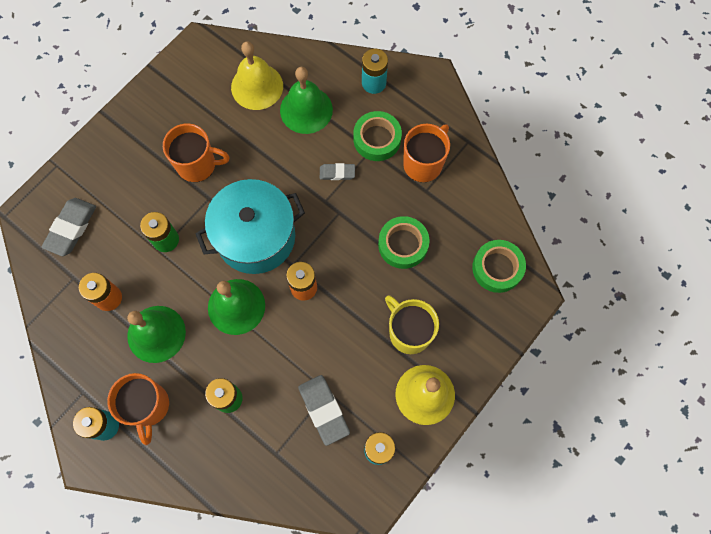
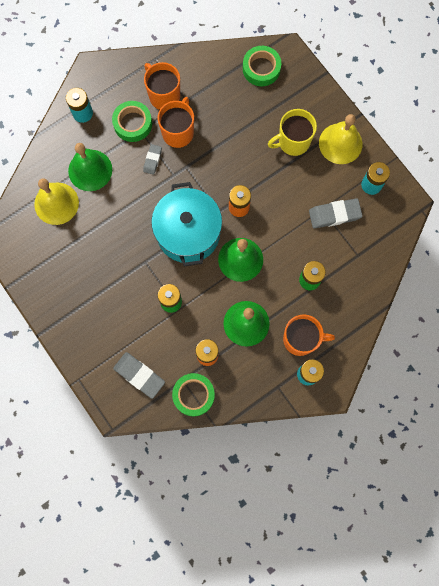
camera: 75 degrees left, 5 degrees up
(197, 165) = (113, 265): orange mug -> orange mug (178, 132)
(403, 244) = (225, 128): green tape -> green tape (193, 395)

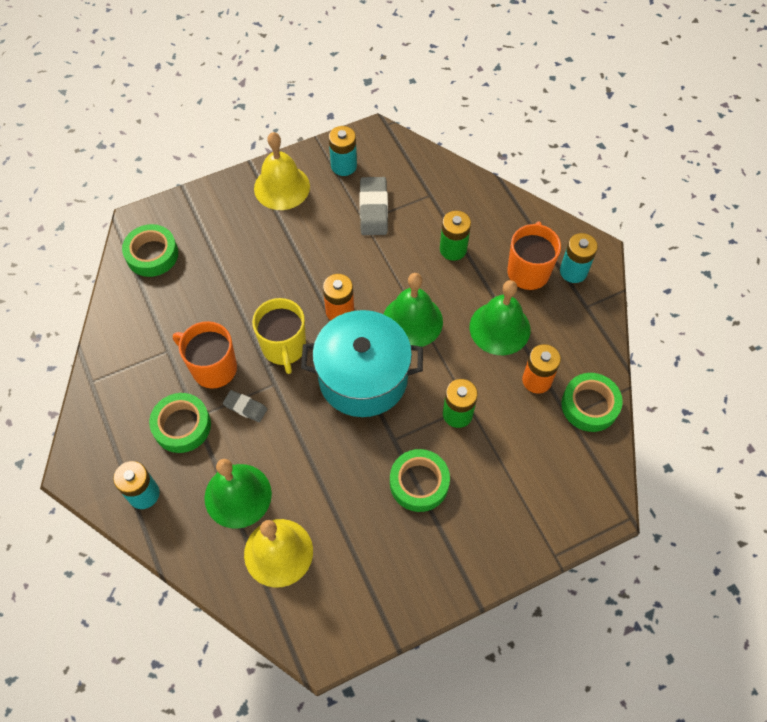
camera: 80 degrees left, 15 degrees down
(116, 283) = (419, 483): none -> green tape
(139, 375) = (557, 470): grey eraser -> none
(164, 96) = (152, 378): orange mug -> none
(293, 142) = (265, 236): yellow mug -> yellow mug (284, 347)

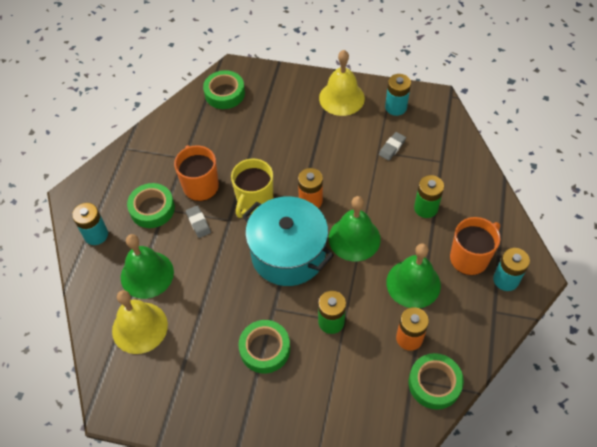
camera: 40 degrees right, 5 degrees down
(373, 209) = (392, 148): grey eraser -> grey eraser, size x0.59

